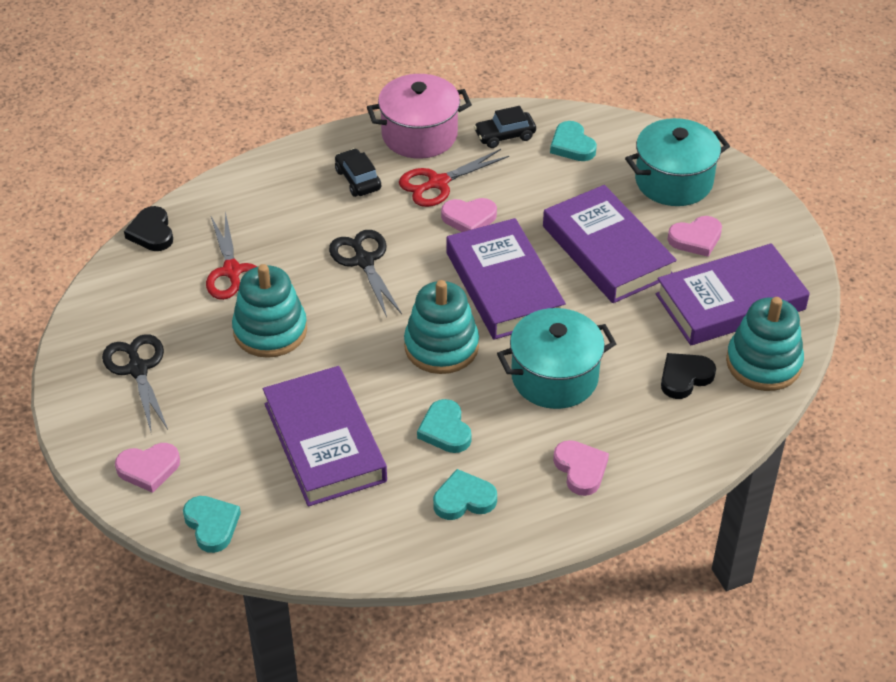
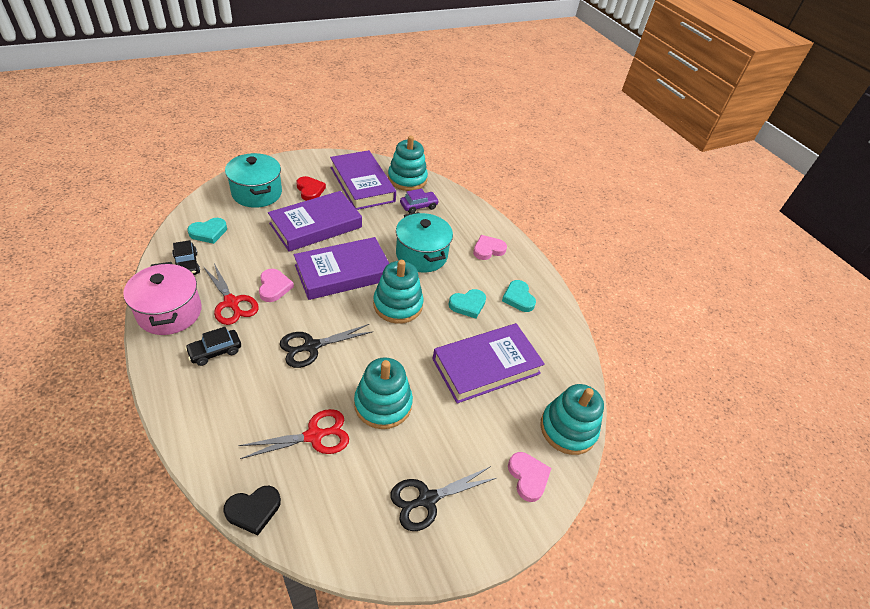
camera: 100 degrees left, 0 degrees up
(212, 525) = (568, 429): turquoise heart -> turquoise stacking toy
(685, 377) = (418, 206): black heart -> purple car
(696, 239) = (310, 190): pink heart -> red heart

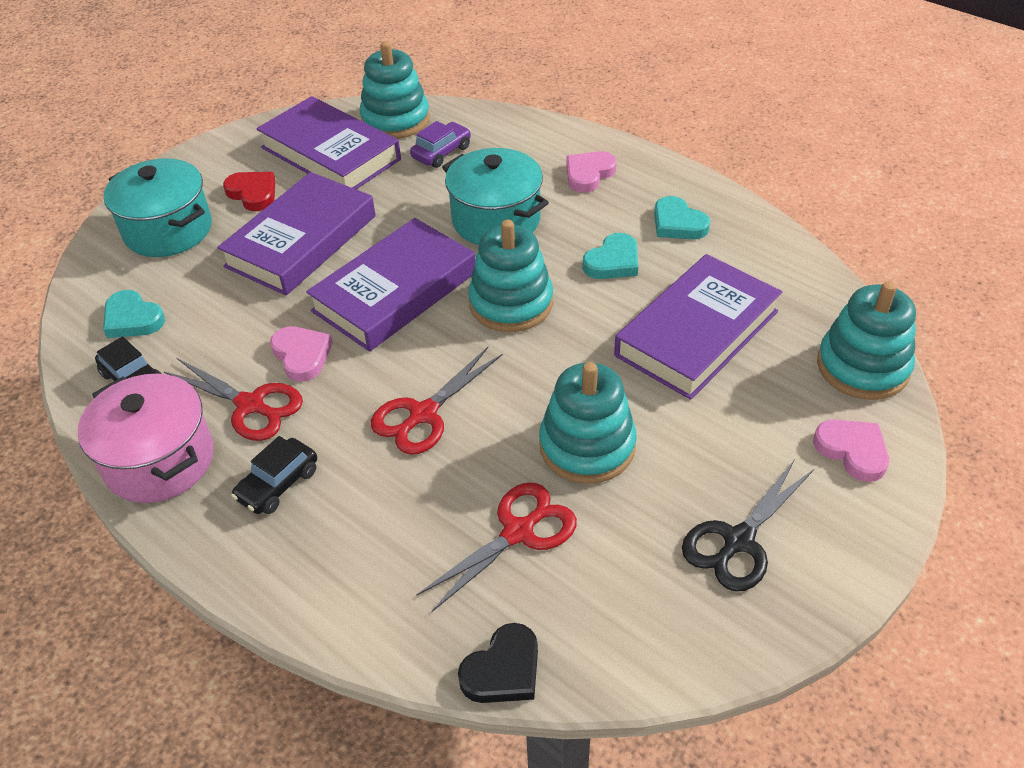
camera: 15 degrees left, 0 degrees up
(208, 232) = (132, 319): turquoise heart -> turquoise heart turned 90 degrees clockwise
(311, 346) = (423, 414): black scissors -> red scissors

